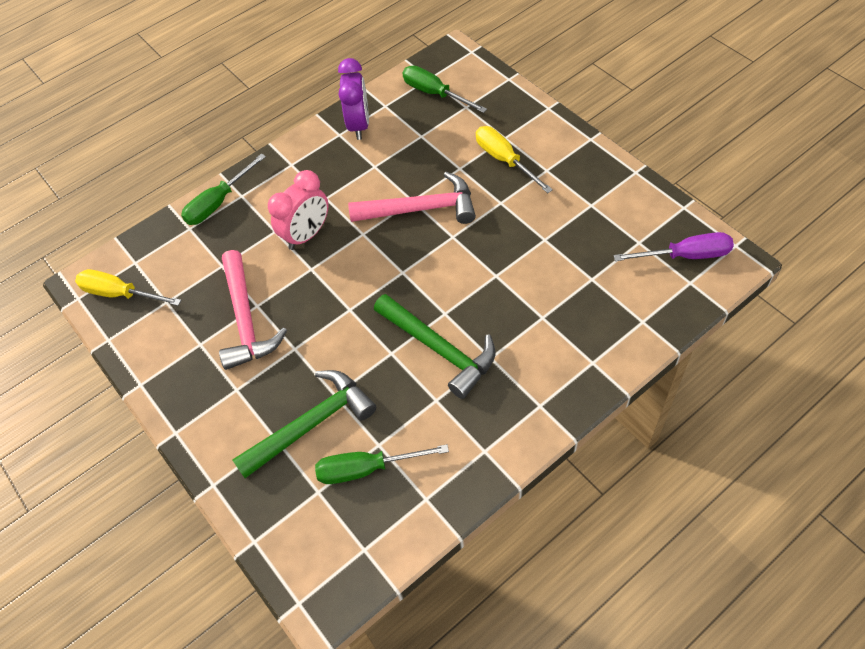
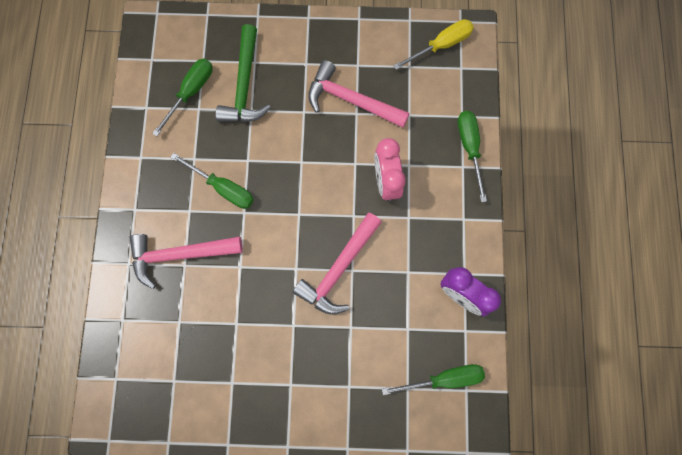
camera: 125 degrees right, 20 degrees up
(439, 349) = (223, 188): green hammer -> green screwdriver
(504, 160) = (327, 365): yellow screwdriver -> none
(537, 328) = (180, 255): none -> pink hammer
(685, 255) = (134, 399): purple screwdriver -> none

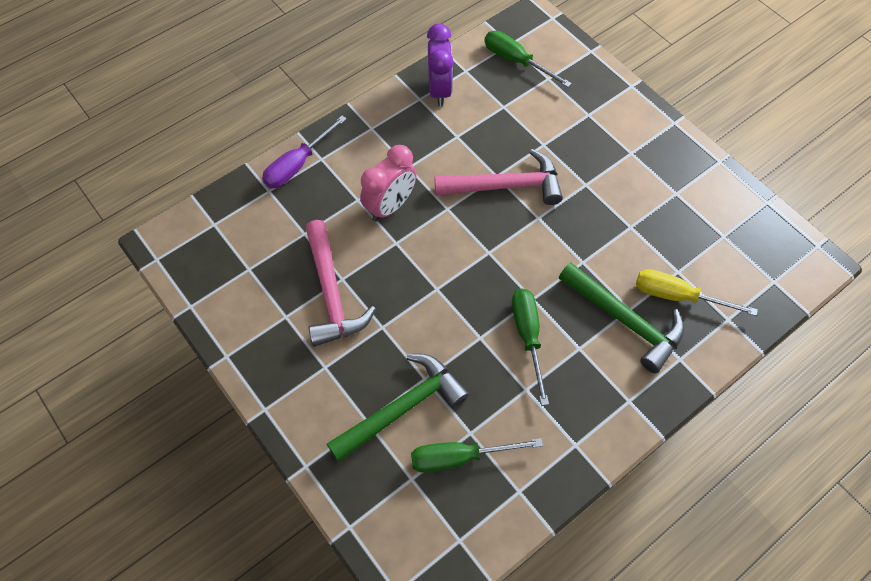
camera: 130 degrees left, 15 degrees down
(180, 255) = (625, 320): pink hammer -> green hammer
(441, 45) = (200, 257): yellow screwdriver -> yellow screwdriver (677, 296)
(469, 148) = (297, 165): green screwdriver -> purple screwdriver

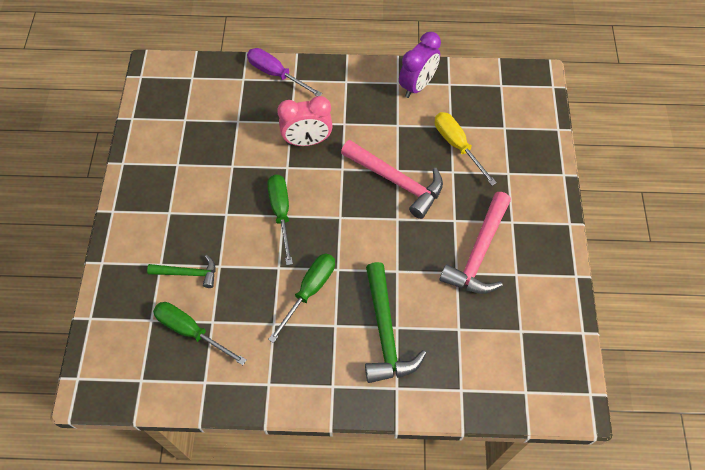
camera: 40 degrees right, 0 degrees up
(297, 165) = (276, 74): purple screwdriver -> purple screwdriver turned 45 degrees clockwise
(331, 293) = (217, 170): pink hammer -> pink hammer (479, 252)
(402, 408) = (188, 273): green hammer -> green hammer, size x0.58
(516, 61) = (492, 100): green screwdriver -> green screwdriver (281, 213)
(677, 296) = (440, 345): yellow screwdriver -> yellow screwdriver (457, 145)

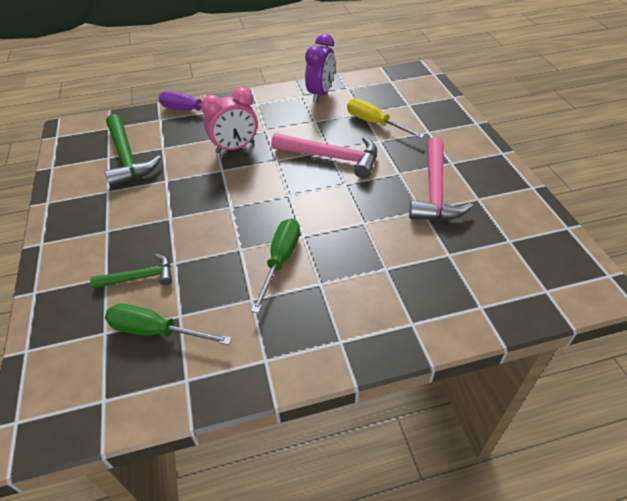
camera: 15 degrees left, 15 degrees down
(281, 213) = (227, 204): green screwdriver -> none
(385, 332) = (376, 276): green hammer -> green hammer (127, 158)

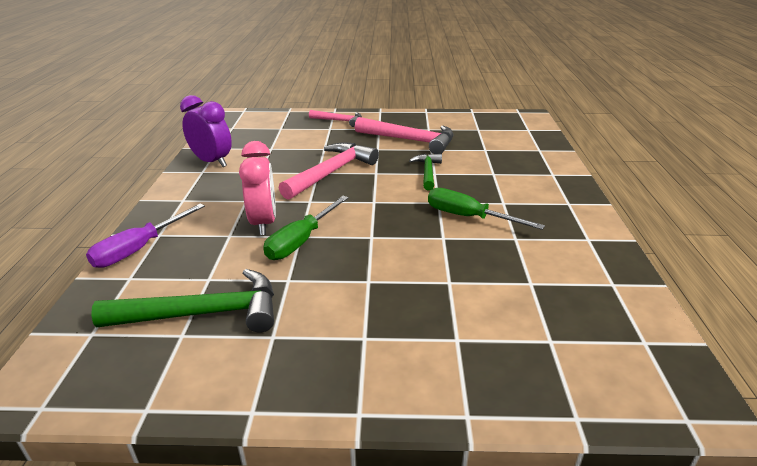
camera: 75 degrees left, 15 degrees down
(140, 277) = (466, 309): green hammer -> green hammer (427, 172)
(156, 331) = (551, 300): green screwdriver -> green screwdriver (301, 241)
(374, 123) = (295, 146): yellow screwdriver -> none
(452, 132) = (339, 121): none -> pink hammer

